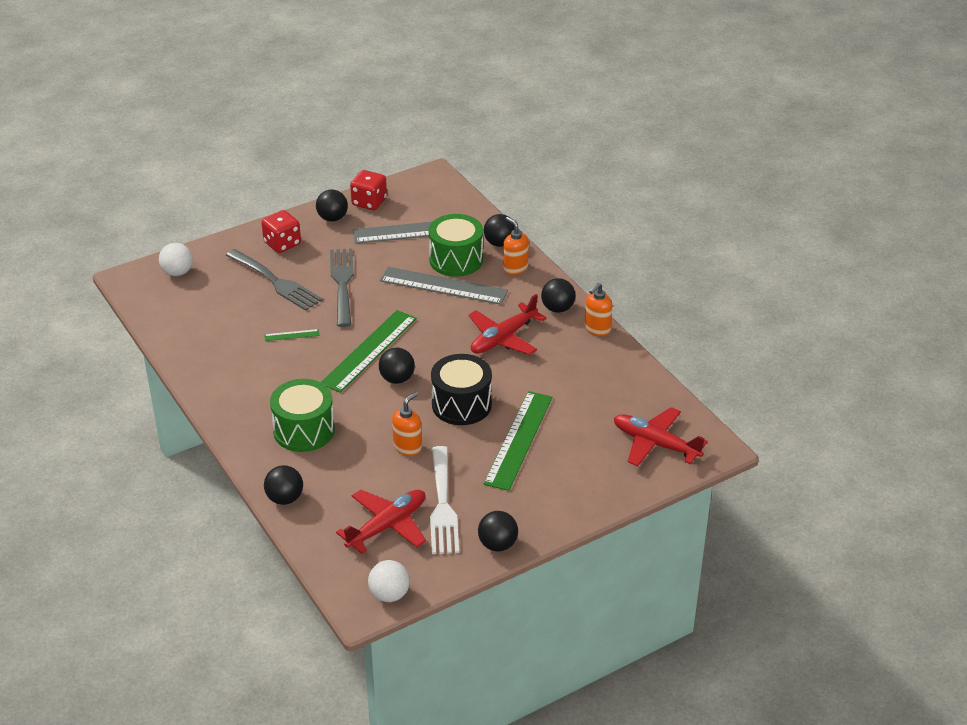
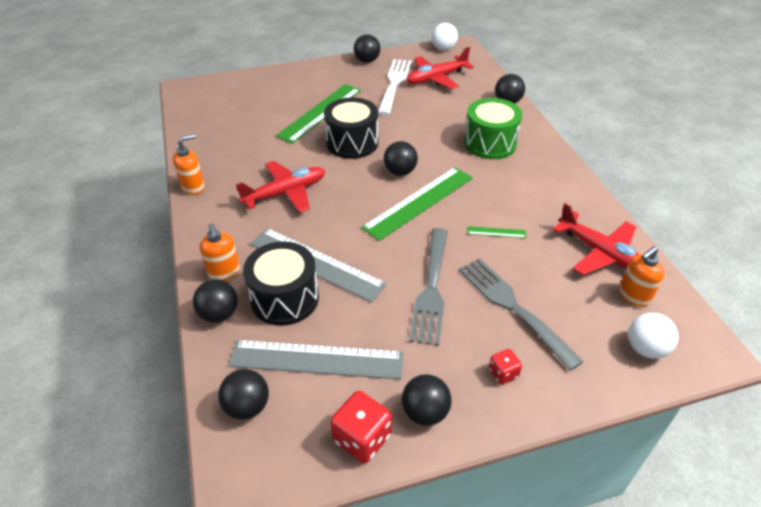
camera: 165 degrees left, 5 degrees up
(282, 244) = (503, 373): red dice -> red dice, size x0.57
(407, 447) = (407, 120): orange soap dispenser -> orange soap dispenser (633, 296)
(456, 260) = (285, 298): green drum -> black drum
(557, 308) = (214, 214): black ball -> black ball (247, 406)
(655, 444) = (223, 96): red plane -> red plane (601, 253)

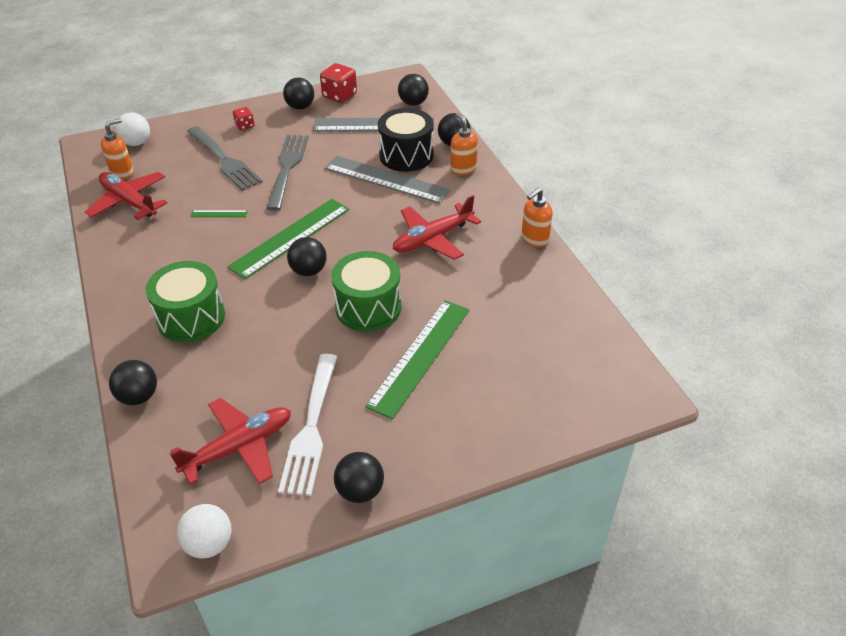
camera: 175 degrees right, 0 degrees up
(352, 143) = (368, 307): black drum -> green drum

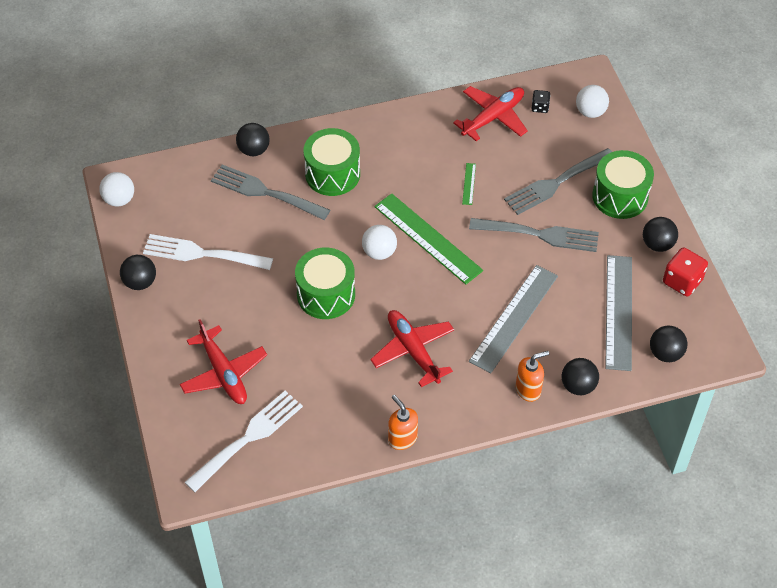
camera: 95 degrees right, 10 degrees up
(122, 172) = (540, 107): orange soap dispenser -> black dice
(213, 376) = (266, 192): none -> grey fork
(239, 447) = (194, 211): red plane -> red plane (224, 373)
(245, 126) = (620, 196): red dice -> green drum
(308, 271) = (379, 252): black ball -> white ball
(406, 155) = (557, 339): black drum -> none
(420, 356) = (262, 328): green ruler -> none
(567, 351) = (248, 438): none -> white fork

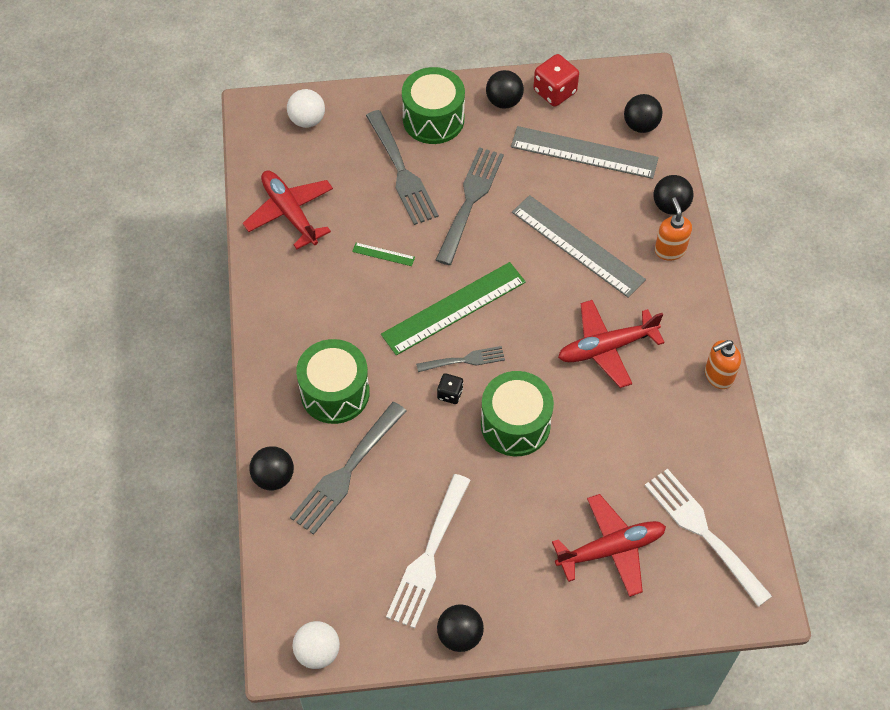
camera: 80 degrees left, 5 degrees up
(379, 252) = (464, 360): white ball -> grey fork
(540, 107) = (287, 165): black dice -> black dice (450, 394)

